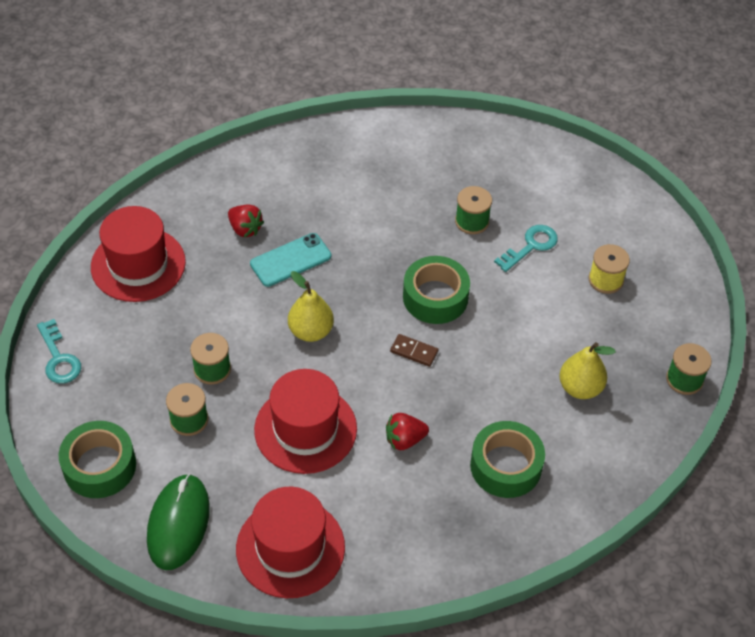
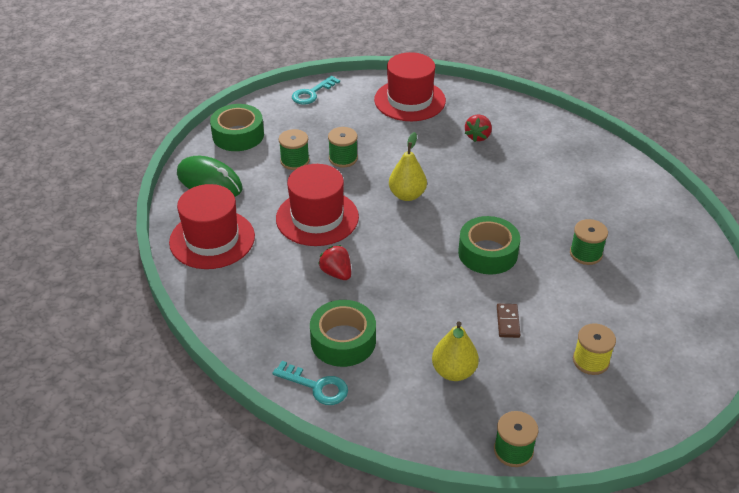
camera: 70 degrees right, 10 degrees down
(178, 523) = (209, 181): green mouse -> green mouse turned 45 degrees clockwise
(290, 260) = (466, 166): turquoise phone -> none
(414, 351) = (424, 255): brown domino -> brown domino (507, 322)
(531, 246) = (589, 298): turquoise key -> turquoise key (316, 386)

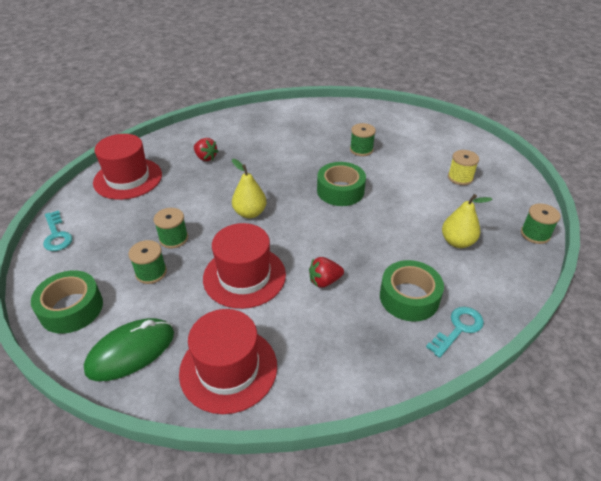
camera: 70 degrees left, 0 degrees up
(507, 322) = (414, 202): brown domino -> none

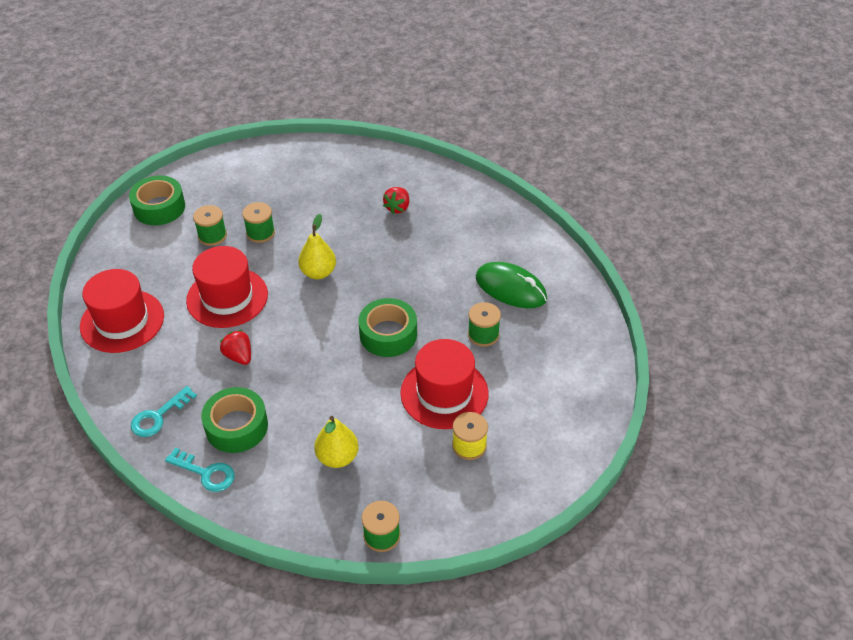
camera: 70 degrees right, 5 degrees up
(57, 235) = (238, 160): turquoise key -> turquoise key (158, 416)
(128, 178) = (335, 167): red hat -> red hat (444, 393)
(131, 351) = (126, 259): green mouse -> green mouse (511, 288)

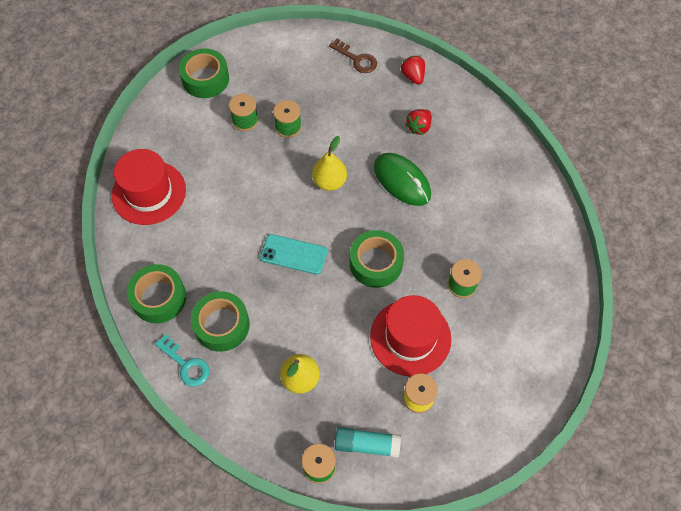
camera: 15 degrees right, 15 degrees up
(158, 416) = (159, 298): turquoise key -> green tape
(227, 297) = (243, 189): red hat -> none
(239, 356) = (240, 253): red strawberry -> red strawberry (413, 76)
(298, 345) = (293, 254): none -> turquoise phone
(316, 162) = (357, 59): none -> brown key
(427, 502) = (367, 444): none -> turquoise glue stick
(511, 288) = (501, 240): green mouse -> green mouse (402, 181)

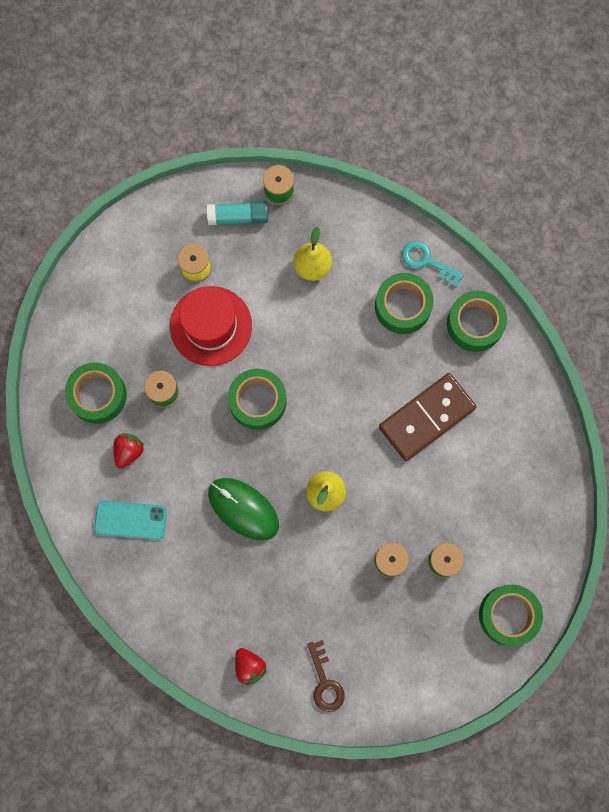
camera: 170 degrees right, 15 degrees up
(149, 192) = (525, 443): red hat -> none
(227, 226) = (426, 417): none -> brown domino
(293, 254) = (347, 396): turquoise phone -> turquoise phone (130, 520)
(357, 59) = (325, 682): brown key -> brown key turned 135 degrees counterclockwise
(419, 127) = (233, 588): red strawberry -> red strawberry (129, 451)
(524, 292) = (98, 395): none -> green tape

